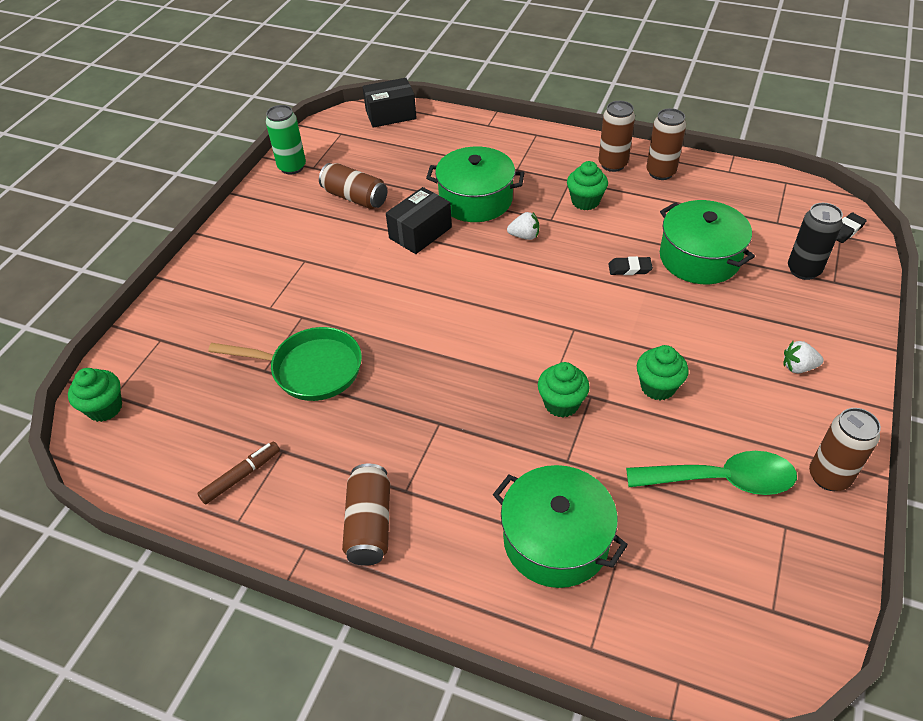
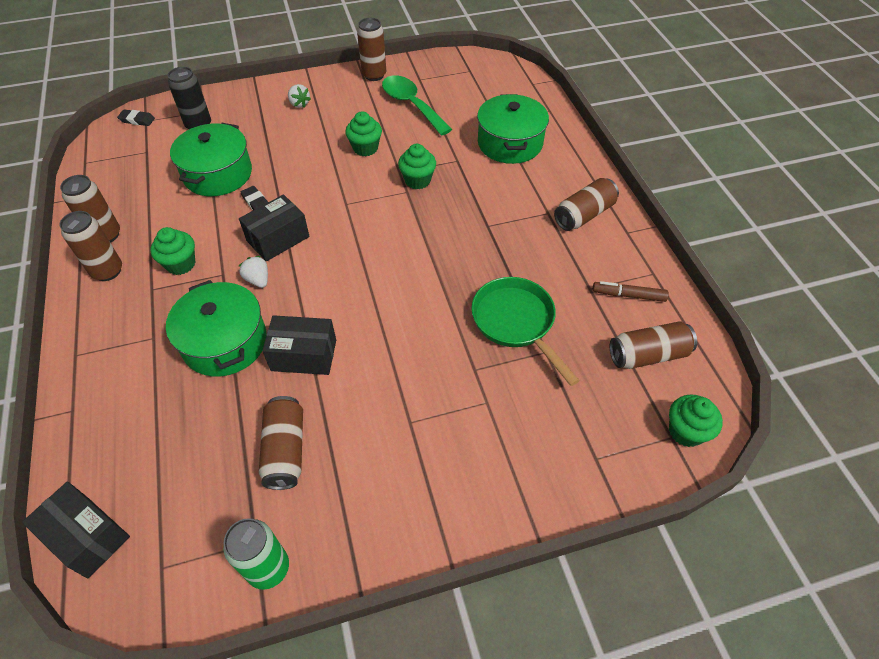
camera: 130 degrees left, 5 degrees up
(179, 438) = (648, 355): none -> brown can
(565, 264) = (278, 239): none -> black box

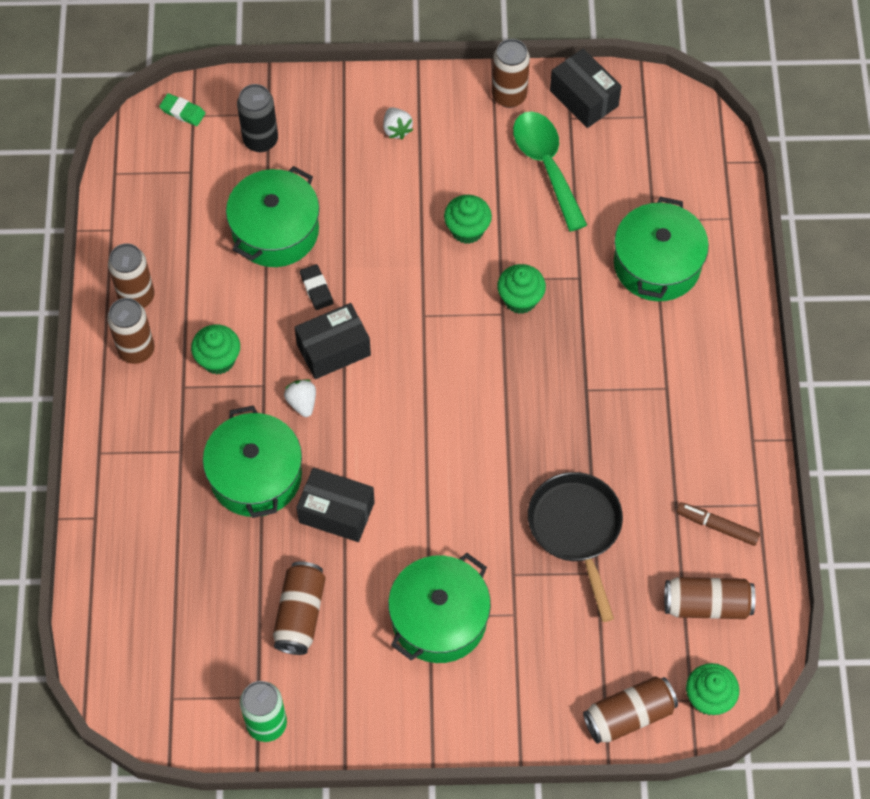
camera: 15 degrees right, 10 degrees up
(87, 536) = (107, 652): black box -> black box (584, 98)
(137, 120) = (182, 112): black eraser -> green eraser
(419, 422) = (439, 618): none -> green pot
(516, 322) = (576, 529): green pan -> black pan
(584, 215) = (710, 402): brown can -> brown can (629, 715)

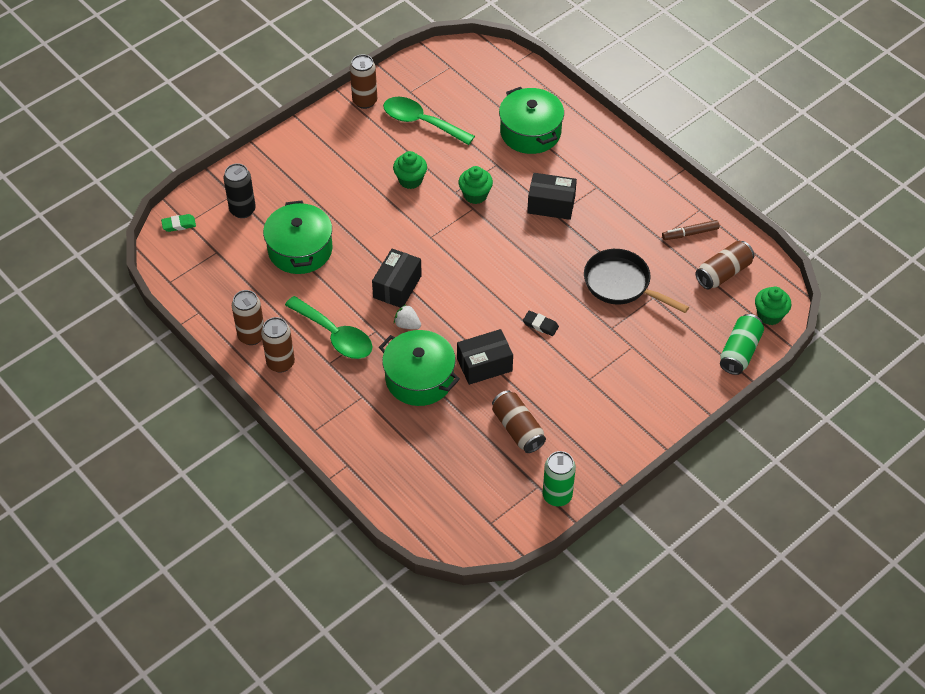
camera: 40 degrees left, 10 degrees down
(218, 359) = (335, 335): green cupcake -> green spoon
(316, 289) = (355, 263): black eraser -> black eraser (540, 325)
(396, 129) = (318, 156): white strawberry -> none
(439, 618) = (595, 377): green pot -> none
(584, 98) = (407, 78): black box -> black box (551, 205)
(629, 715) = (740, 352): brown can -> green can

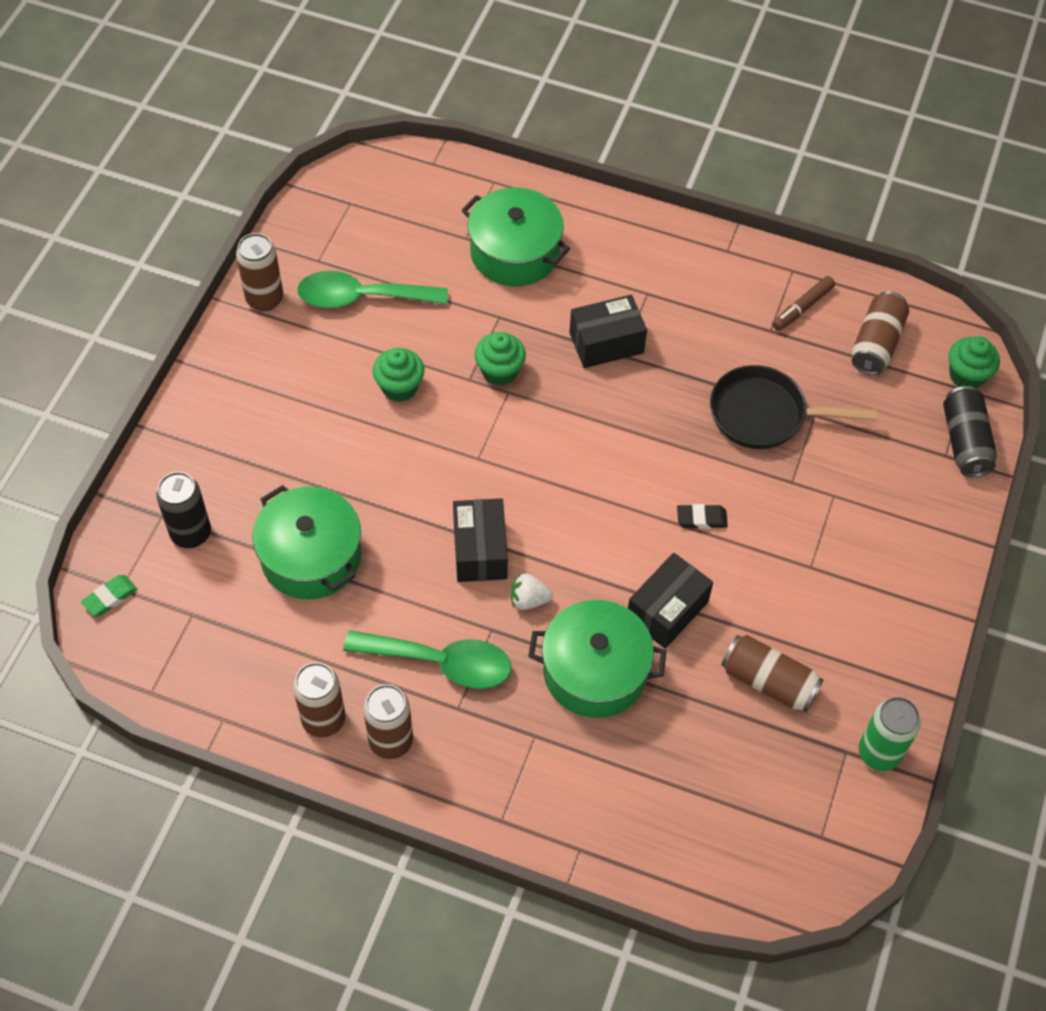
camera: 30 degrees left, 5 degrees up
(740, 352) = (965, 441): green can -> black can

